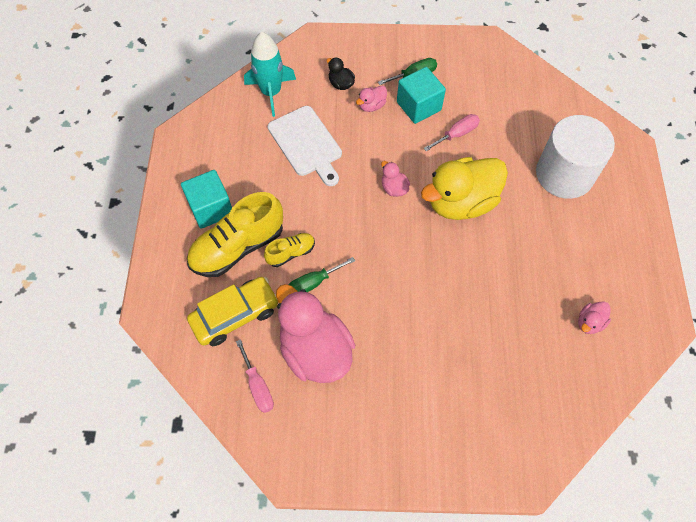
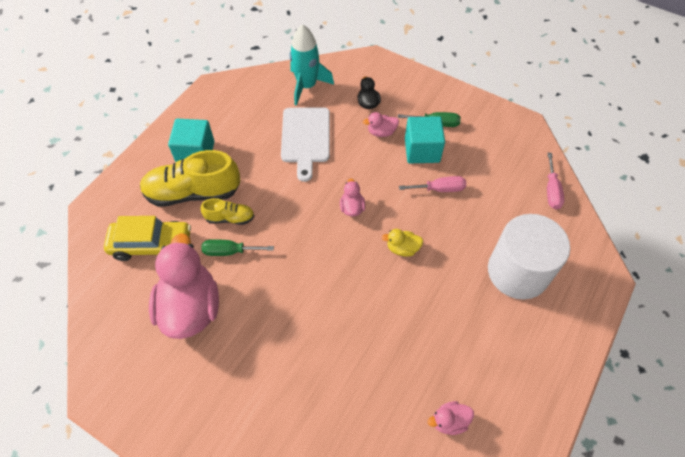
camera: 30 degrees right, 5 degrees down
(258, 386) = (126, 310): pink screwdriver -> pink screwdriver (551, 190)
(461, 202) = (402, 248): yellow duck -> yellow duck, size x0.43

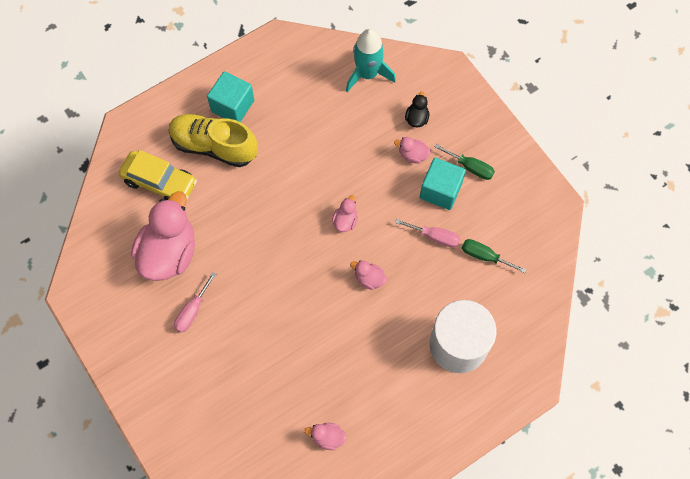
camera: 25 degrees right, 10 degrees up
(229, 251) = (221, 216): green screwdriver -> green screwdriver (484, 256)
(230, 218) = (235, 185): yellow shoe -> none
(305, 138) = (338, 132): white cutting board -> none
(402, 248) = (369, 279): yellow duck -> pink duck
(551, 190) = (539, 283): pink screwdriver -> pink screwdriver (192, 311)

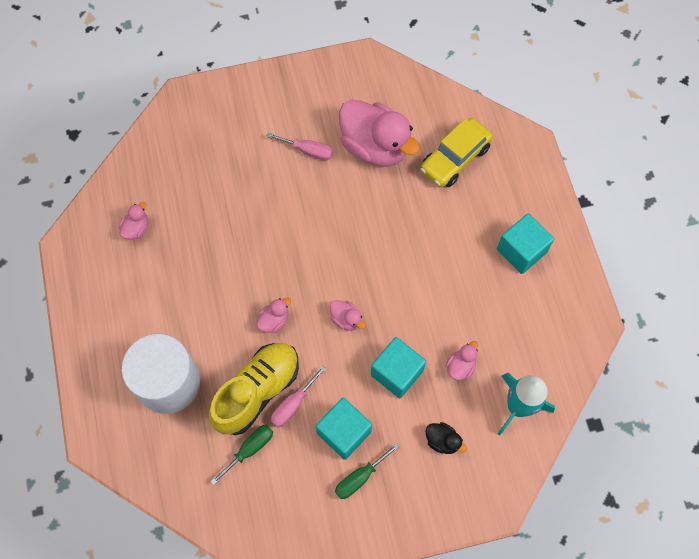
camera: 110 degrees right, 0 degrees up
(192, 311) = (308, 151): pink screwdriver -> pink screwdriver turned 150 degrees clockwise
(214, 146) = (478, 219): yellow shoe -> yellow shoe (257, 391)
(375, 167) = (397, 373): none -> turquoise cube
(413, 155) = (398, 418): pink duck -> pink duck (460, 366)

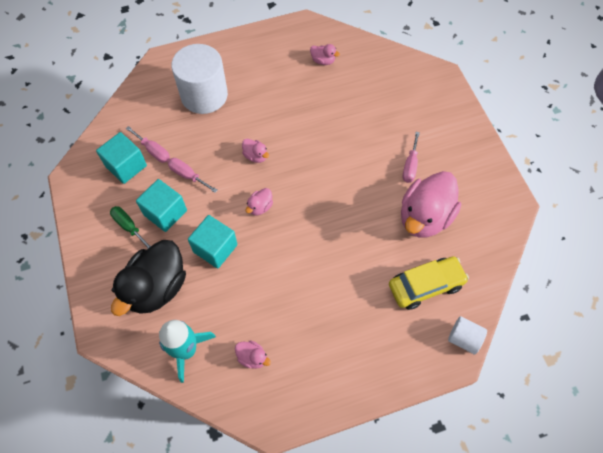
camera: 85 degrees right, 5 degrees down
(250, 449) = (153, 151): green screwdriver -> pink screwdriver
(257, 391) = (198, 151): yellow shoe -> none
(442, 441) = (157, 287): black duck -> black duck, size x2.33
(455, 159) = (425, 285): yellow car -> yellow car turned 120 degrees clockwise
(460, 366) = (222, 299): pink duck -> pink duck (252, 357)
(512, 134) = (463, 338): none -> white cylinder
(521, 251) = (338, 350): turquoise cube -> turquoise cube (126, 166)

